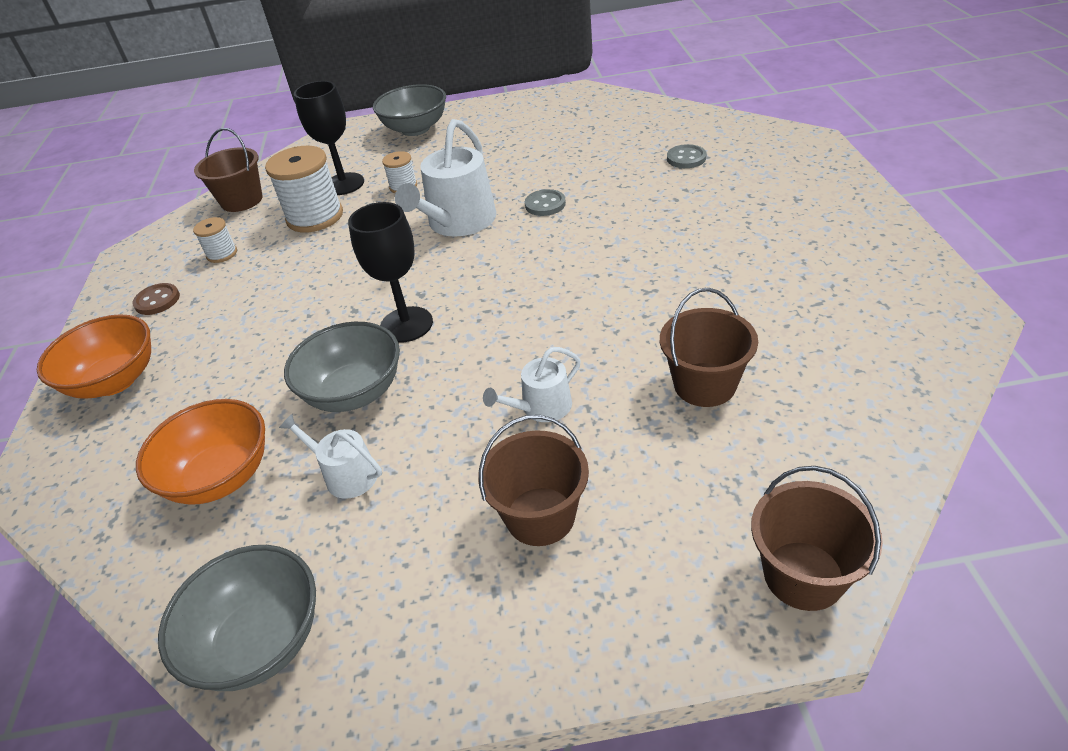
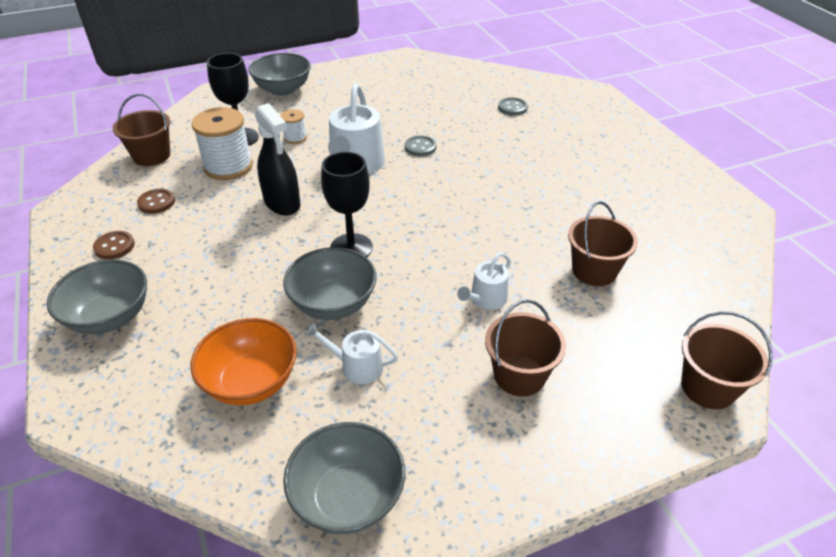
camera: 20 degrees left, 0 degrees up
(115, 381) = (110, 317): orange bowl -> grey bowl
(222, 254) = (156, 202): white spool -> brown button
(353, 264) = (282, 203): none -> black spray bottle

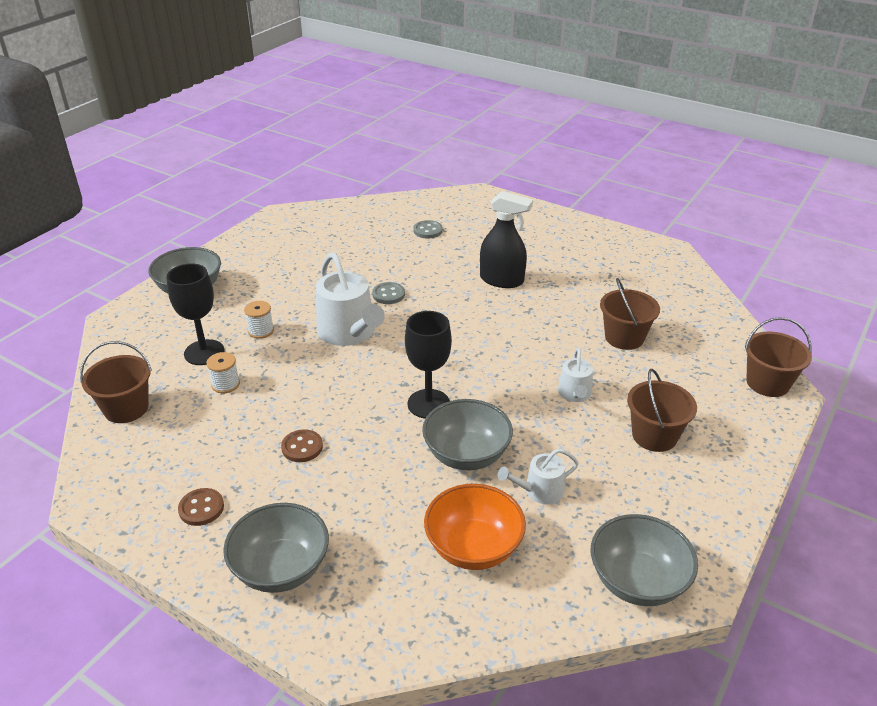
camera: 35 degrees left, 5 degrees down
(156, 202) = (192, 449): brown button -> brown button (302, 447)
(228, 166) = (225, 384): white spool -> white spool, size x0.51
(282, 203) = (321, 394): black spray bottle -> black spray bottle (502, 280)

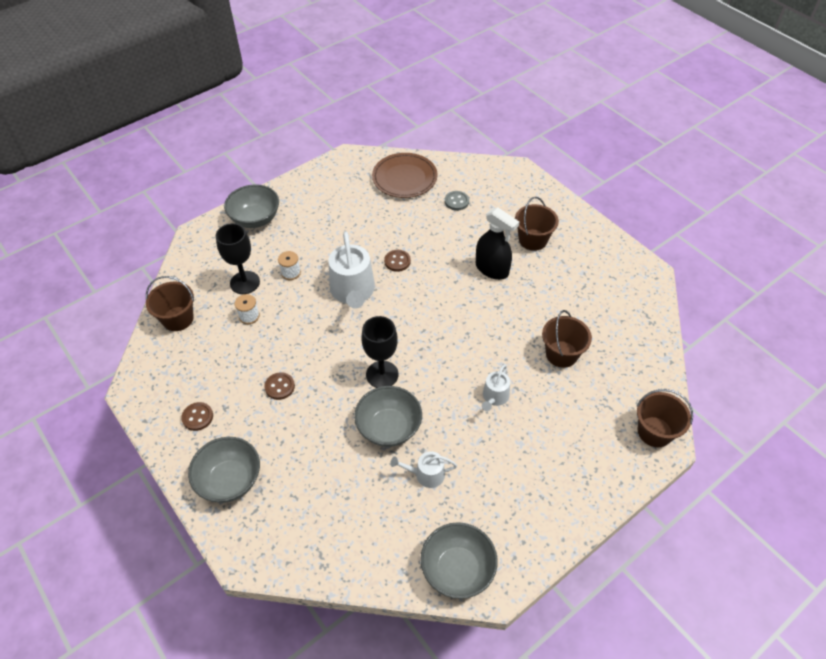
camera: 20 degrees right, 15 degrees up
(357, 221) = (404, 178): none -> brown plate
(388, 294) = (397, 261): grey button -> brown button
(473, 547) = (359, 505): orange bowl -> none
(654, 436) = (535, 453): brown bucket -> brown bucket (533, 240)

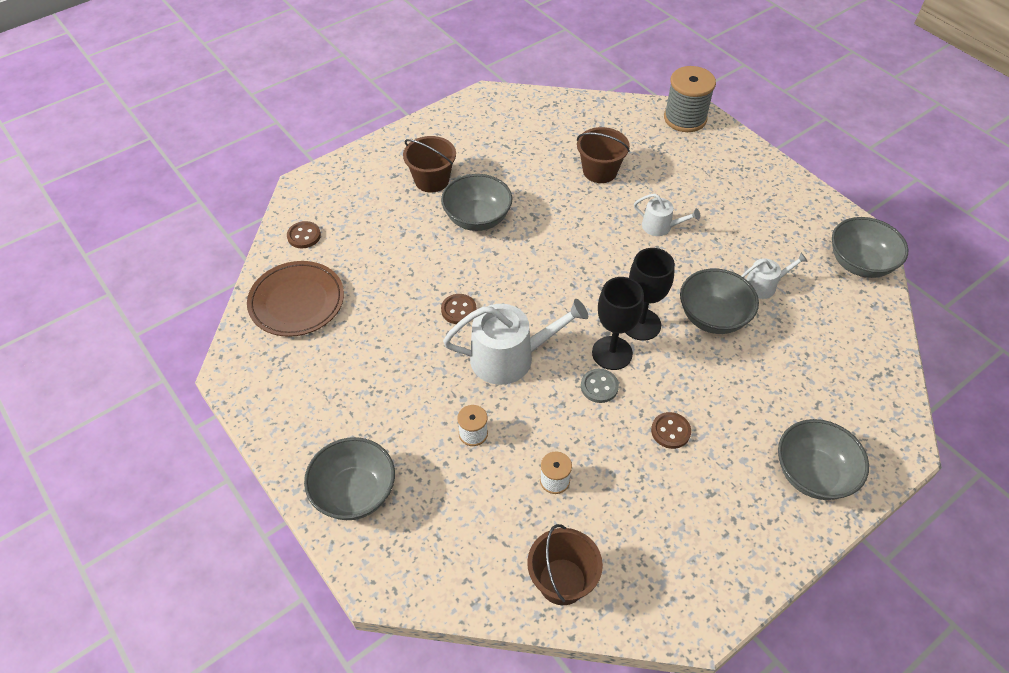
camera: 90 degrees left, 0 degrees up
(197, 417) = (730, 525): brown button -> brown button (304, 236)
(245, 282) = (490, 493): black goblet -> black goblet (612, 353)
(426, 474) = (764, 285): white watering can -> white watering can turned 105 degrees counterclockwise
(456, 201) = (354, 247): grey button -> grey button (599, 387)
(492, 269) = (477, 218): black spray bottle -> grey bowl
(654, 432) = (685, 118): brown bucket -> grey spool

